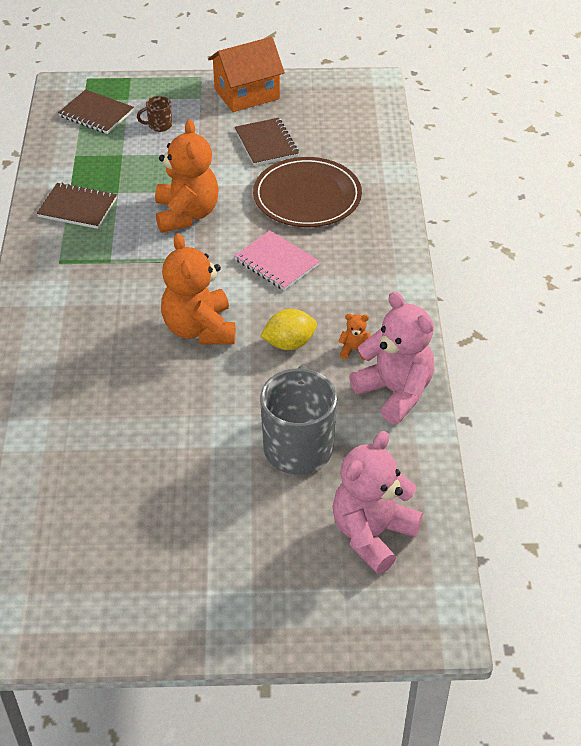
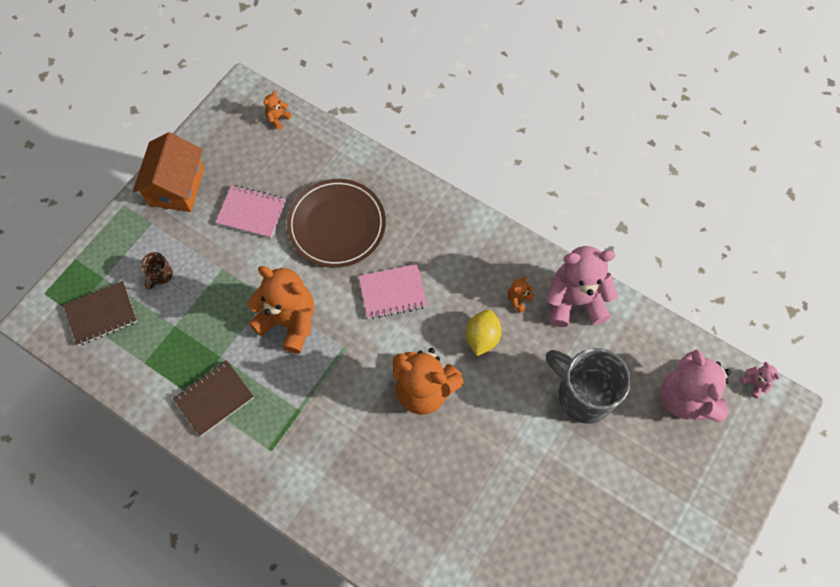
camera: 55 degrees left, 20 degrees up
(266, 144) = (251, 212): brown notebook -> pink notebook
(372, 113) = (278, 118): none -> orange teddy bear
(447, 589) = (754, 383): none -> pink teddy bear

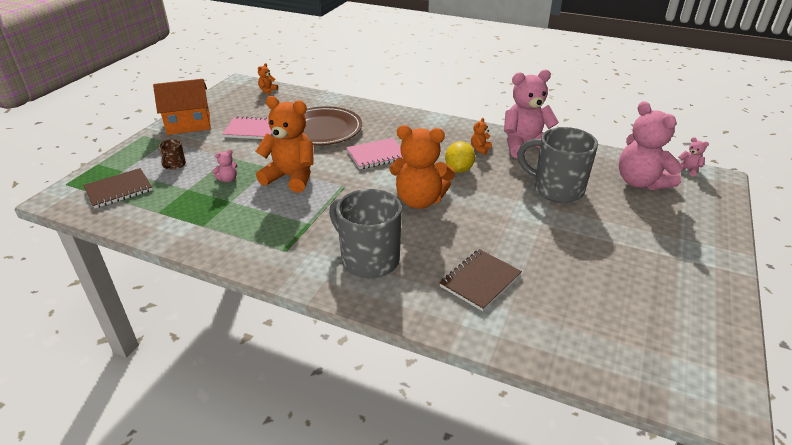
camera: 10 degrees left, 30 degrees down
(177, 187) = (189, 124): orange house -> orange house turned 75 degrees clockwise
(214, 398) = (226, 225): brown notebook -> brown notebook (480, 281)
(219, 314) = (228, 179): none -> pink teddy bear
(351, 479) = (368, 259): none -> grey mug

